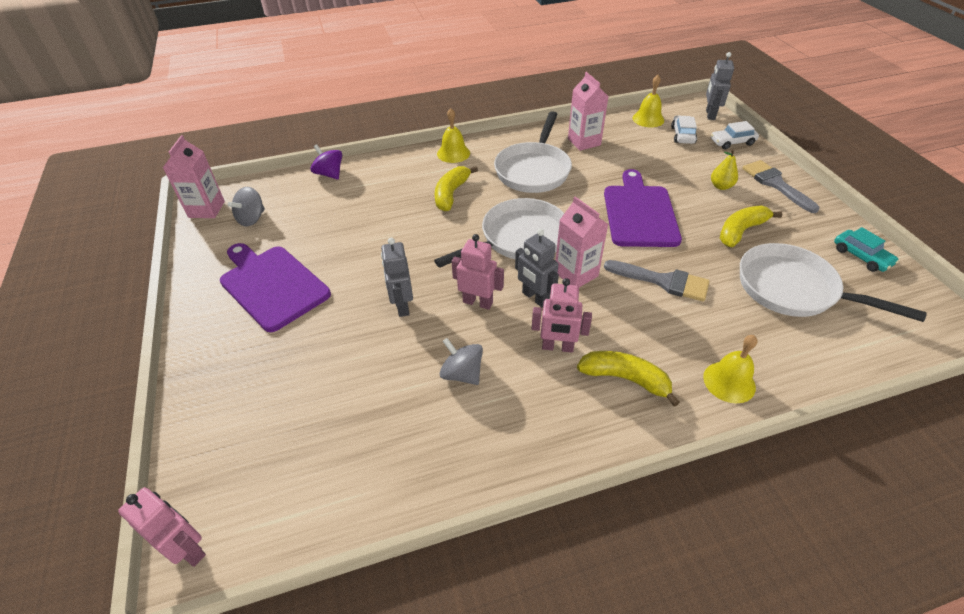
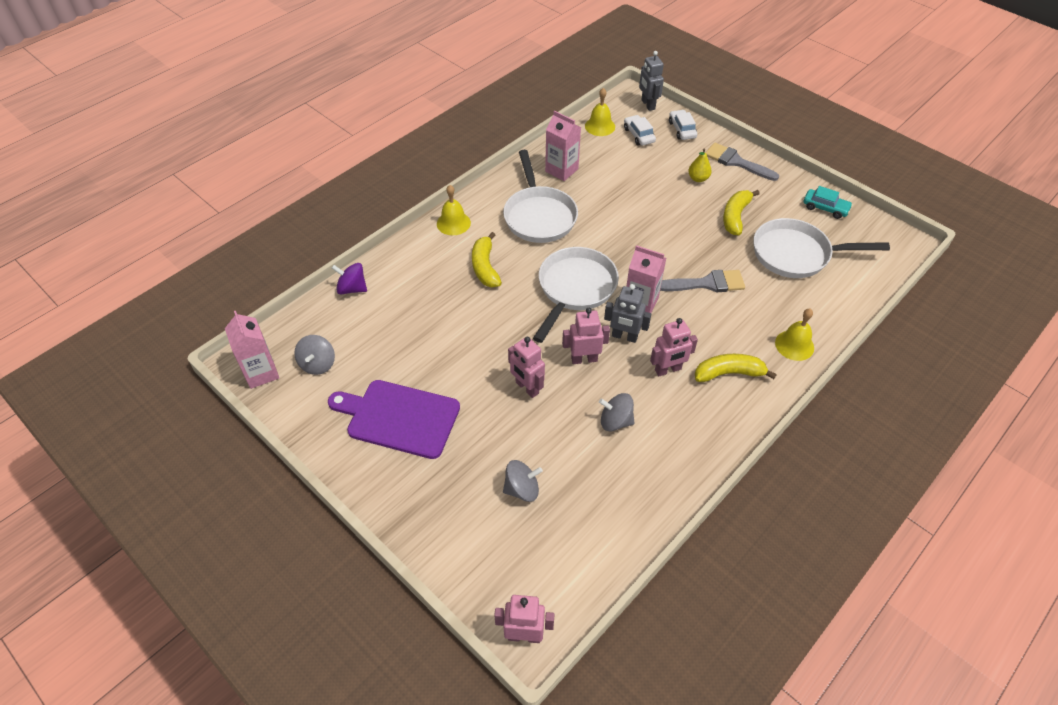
camera: 30 degrees left, 5 degrees up
(317, 396) = (522, 489): none -> grey spinning top
(402, 306) = (527, 388): grey robot -> pink robot
(639, 213) = (652, 228): purple cutting board -> none
(732, 142) = (682, 130): white car -> white car turned 120 degrees clockwise

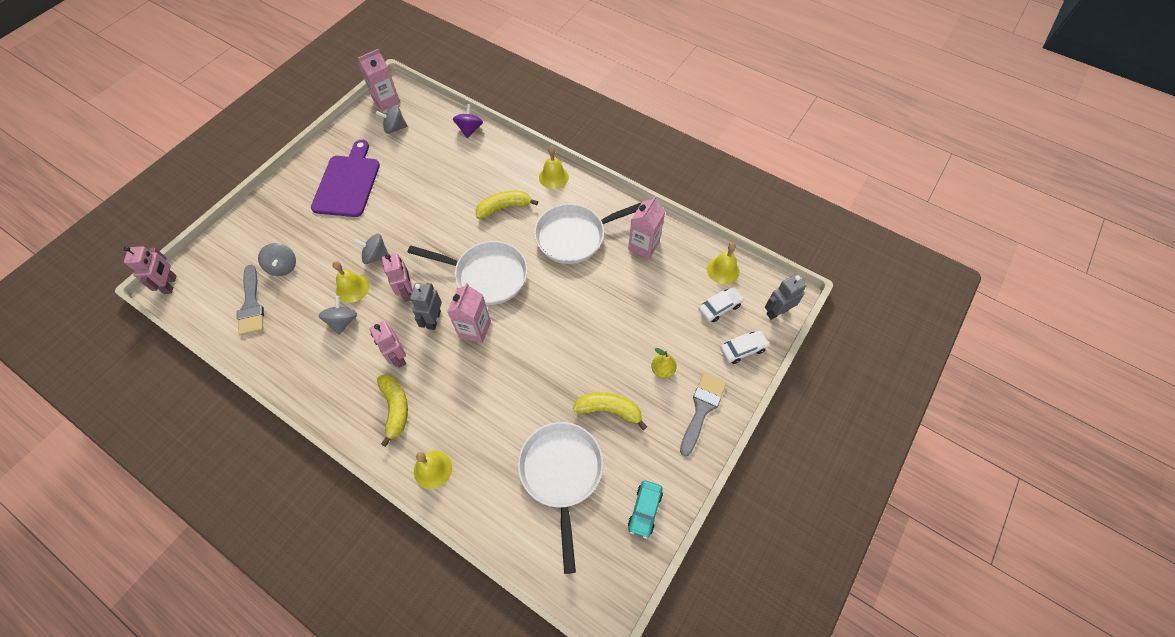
camera: 80 degrees right, 10 degrees up
(527, 388) = (376, 256): pink robot -> grey spinning top
(569, 412) = (352, 288): none -> yellow bell
(707, 283) = (507, 385): grey brush -> grey brush (251, 305)

